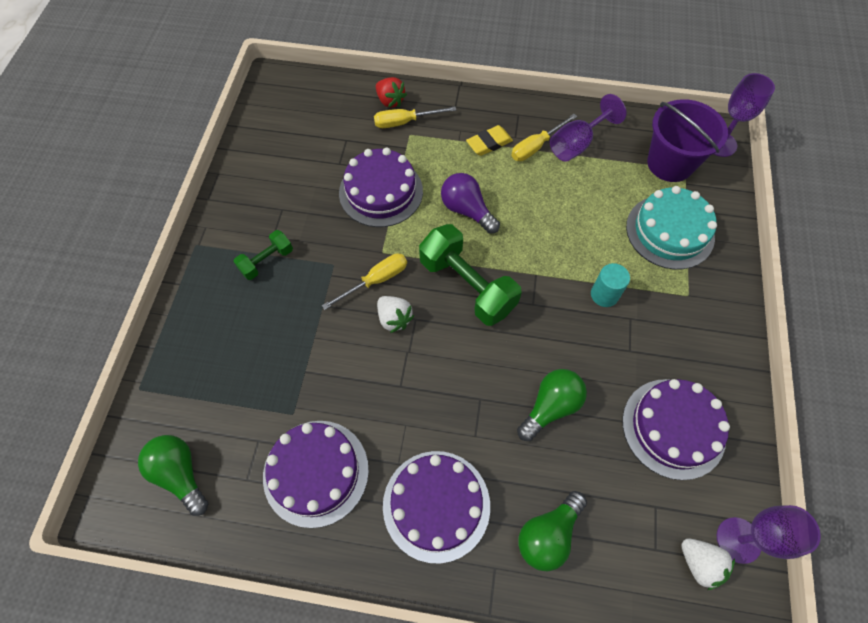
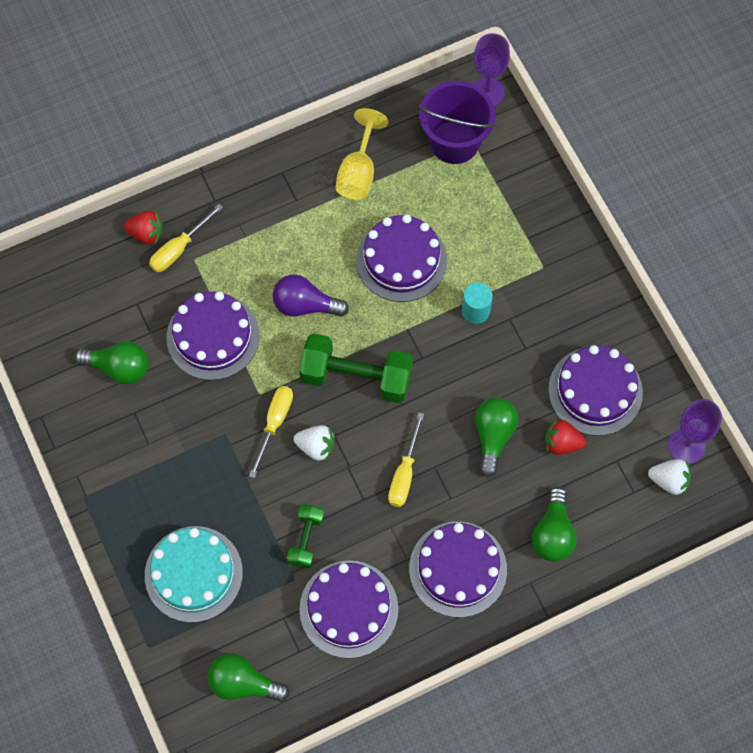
camera: 35 degrees left, 5 degrees up
(266, 261) = (162, 469): green dumbbell -> green dumbbell (306, 539)
(297, 173) = (118, 368): none -> green light bulb
(489, 143) = (276, 222): yellow eraser -> none
(536, 146) = (322, 198): yellow screwdriver -> yellow screwdriver (404, 473)
(567, 221) = (401, 260): none -> purple cake
(577, 144) = (358, 172): purple goblet -> yellow goblet
(611, 454) = (561, 443): none -> red strawberry
(670, 231) = (494, 214): turquoise cake -> turquoise cake (193, 574)

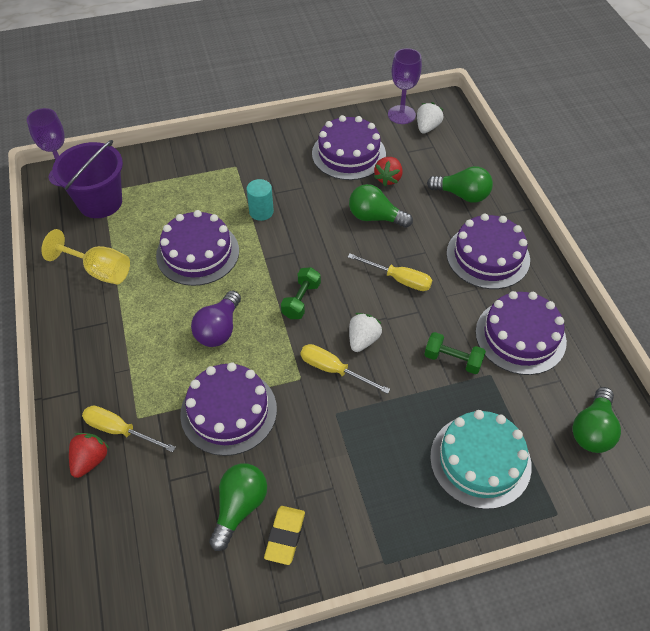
camera: 80 degrees left, 15 degrees down
(97, 411) = (285, 536): none -> yellow eraser
(179, 248) = (120, 430): yellow screwdriver -> yellow screwdriver turned 150 degrees clockwise
(356, 377) = (301, 300): green dumbbell -> green dumbbell, size x0.54

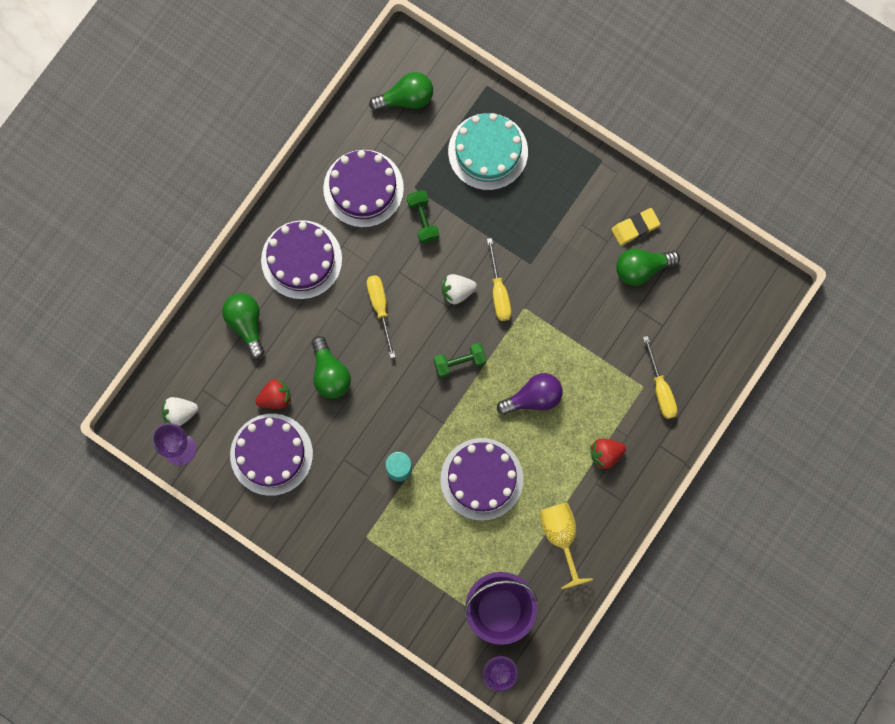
camera: 130 degrees left, 25 degrees up
(90, 460) = (694, 386): red strawberry -> red strawberry (605, 454)
(228, 411) = (588, 332): purple cake -> none

